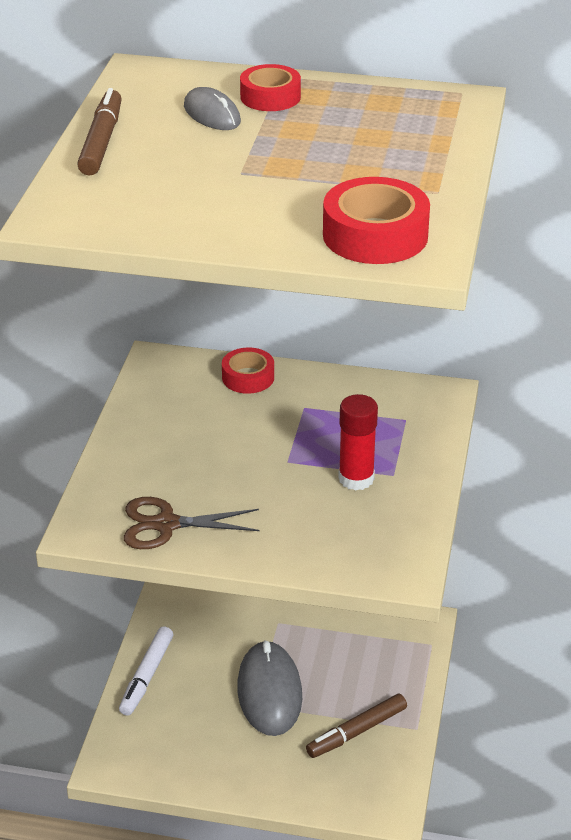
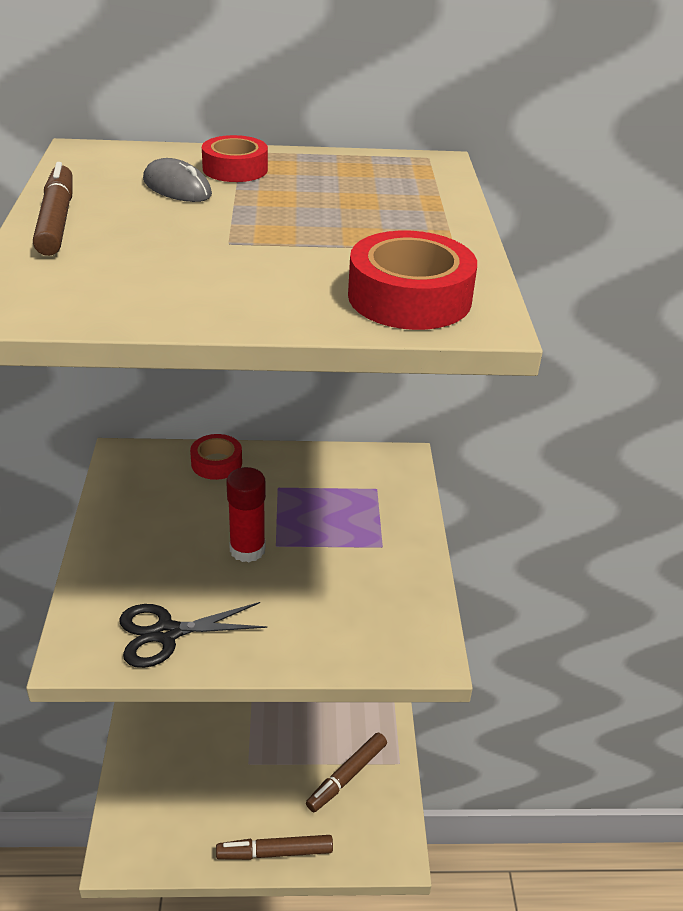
camera: 15 degrees left, 0 degrees up
(146, 676) = (141, 751): white marker -> none
(166, 524) = (166, 633): brown scissors -> black scissors
(265, 787) = (275, 852): none -> brown marker
(269, 692) = (259, 748): grey mouse -> none
(356, 478) = (348, 555): red glue stick -> red glue stick (247, 549)

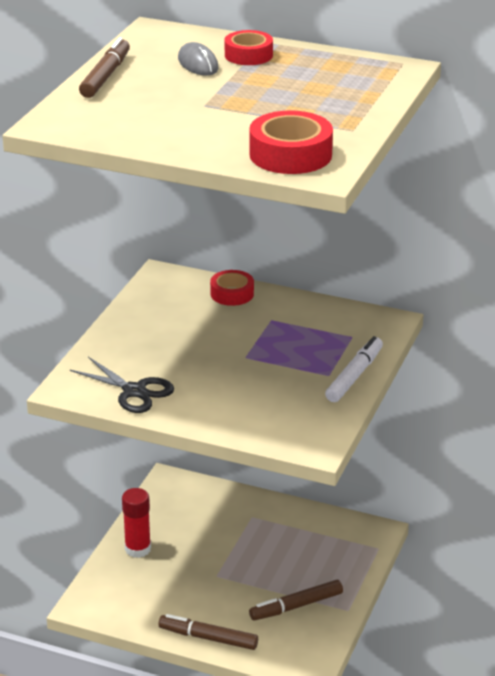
camera: 25 degrees right, 5 degrees down
(166, 633) = (134, 391): black scissors -> black scissors turned 150 degrees counterclockwise
(247, 549) = (221, 355): red glue stick -> red glue stick (138, 549)
(410, 540) = (354, 376): none -> white marker

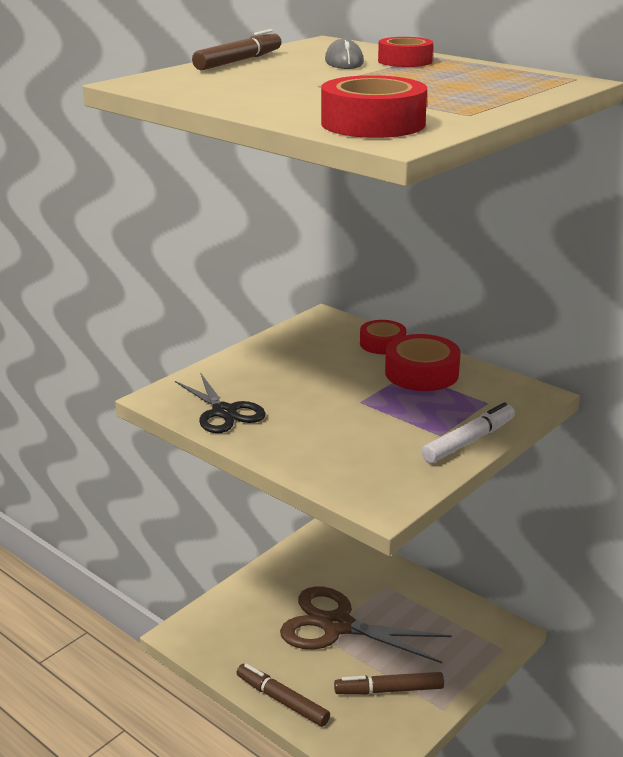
camera: 20 degrees right, 5 degrees down
(138, 549) = (260, 591): red glue stick -> none
(225, 563) = (337, 625): none -> brown scissors
(282, 318) = (421, 373): none -> red tape

